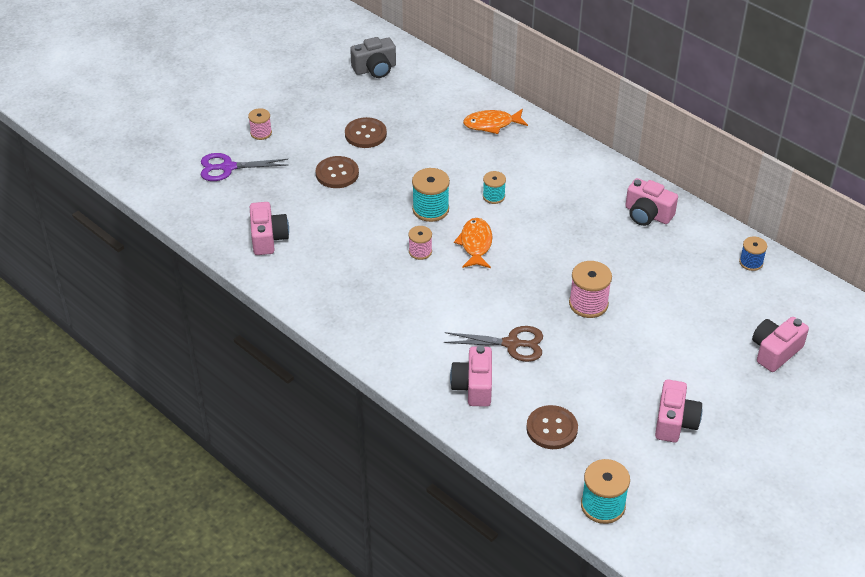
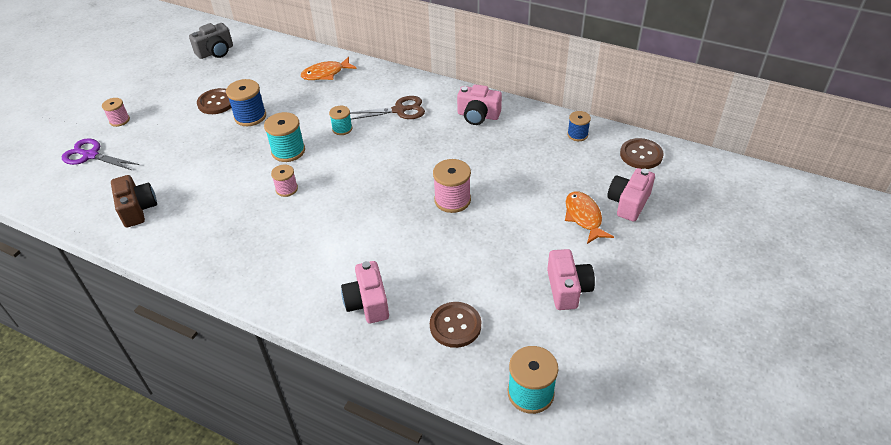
camera: 15 degrees left, 0 degrees up
(228, 167) = (91, 155): purple scissors -> purple scissors turned 45 degrees clockwise
(268, 238) = (137, 209): pink camera -> brown camera
(337, 173) = (196, 139): brown button -> brown button (641, 155)
(398, 159) = (250, 116): none -> blue spool
(475, 244) = (336, 171): orange fish -> orange fish (584, 217)
(511, 344) = (393, 253): brown scissors -> brown scissors (399, 110)

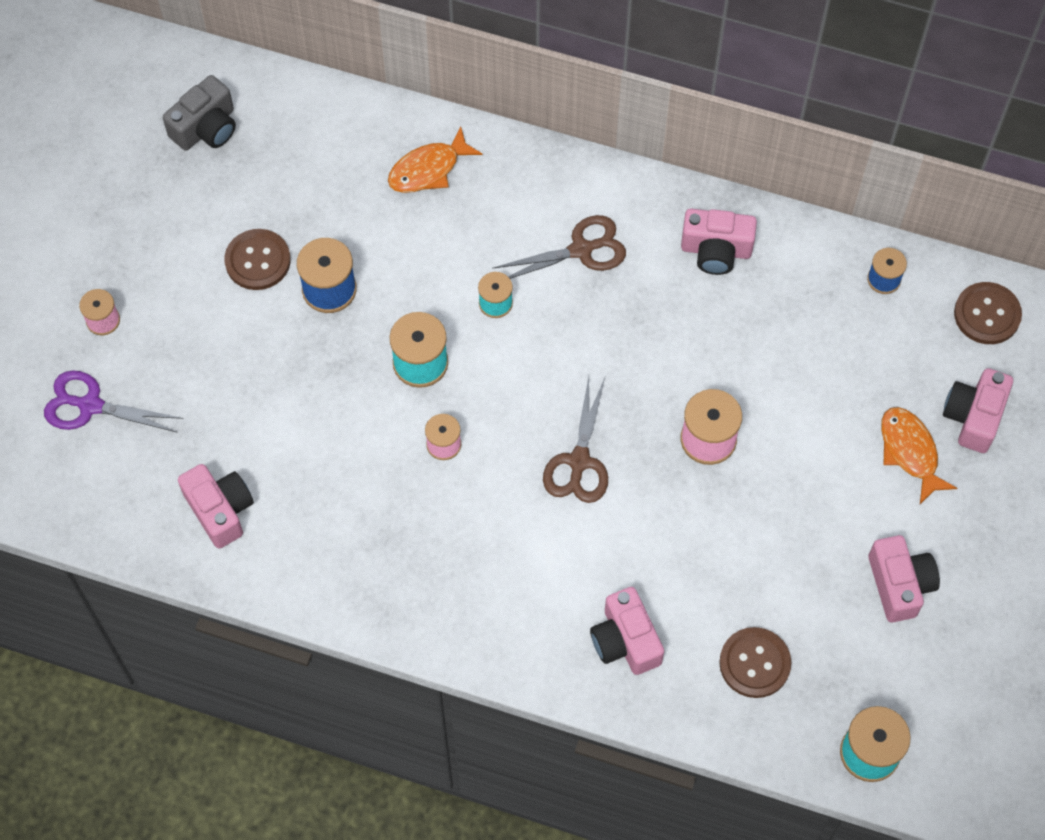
camera: 10 degrees left, 20 degrees up
(137, 209) = (220, 510): brown camera -> pink camera
(367, 204) = (579, 461): none -> brown scissors

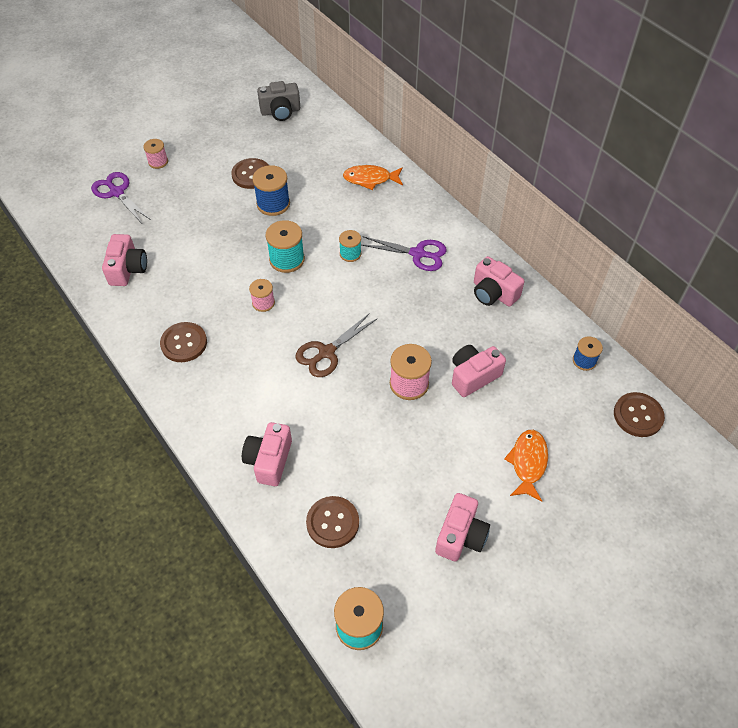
camera: 35 degrees right, 10 degrees down
(392, 564) = (184, 343): none -> brown button
(581, 250) = (418, 254): brown scissors -> purple scissors
(973, 417) = (585, 468): pink camera -> pink camera (473, 376)

